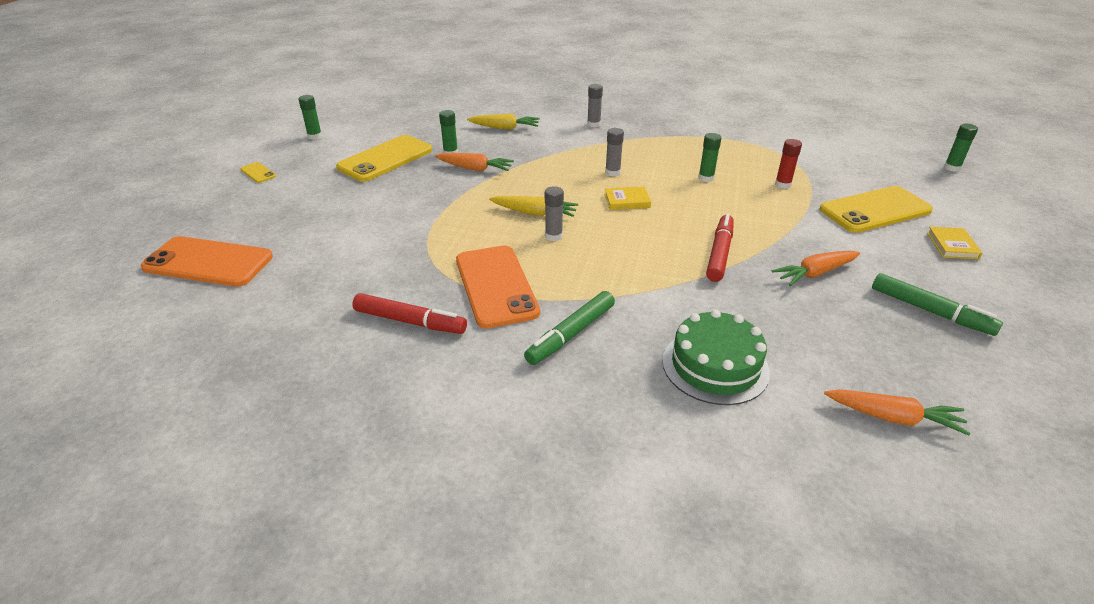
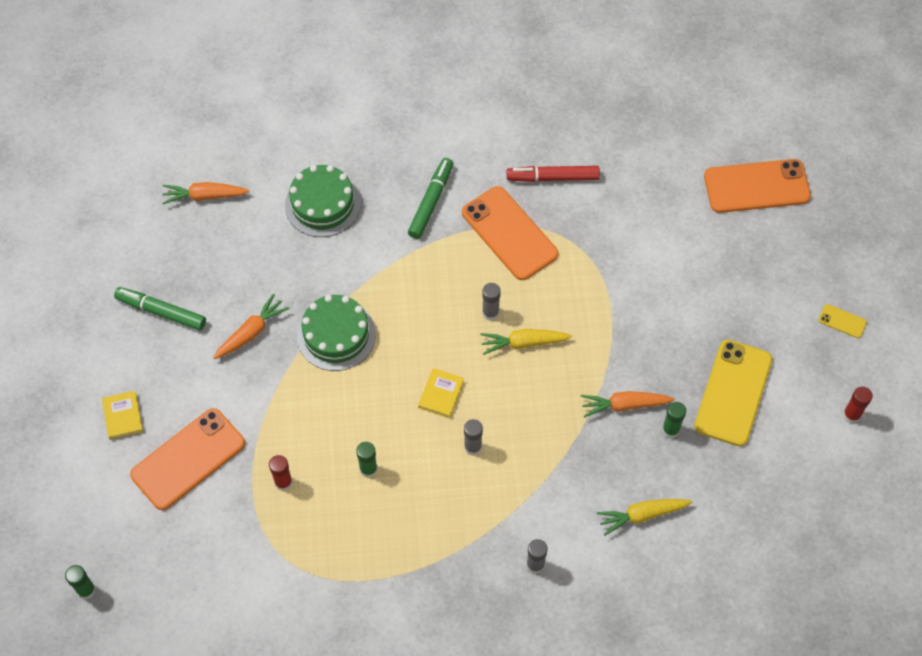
camera: 160 degrees right, 25 degrees up
(315, 136) = (851, 415): green glue stick -> red glue stick
(627, 201) = (441, 394): yellow book -> yellow book turned 45 degrees counterclockwise
(719, 253) = (336, 335): red marker -> green cake
(875, 210) = (188, 459): yellow phone -> orange phone

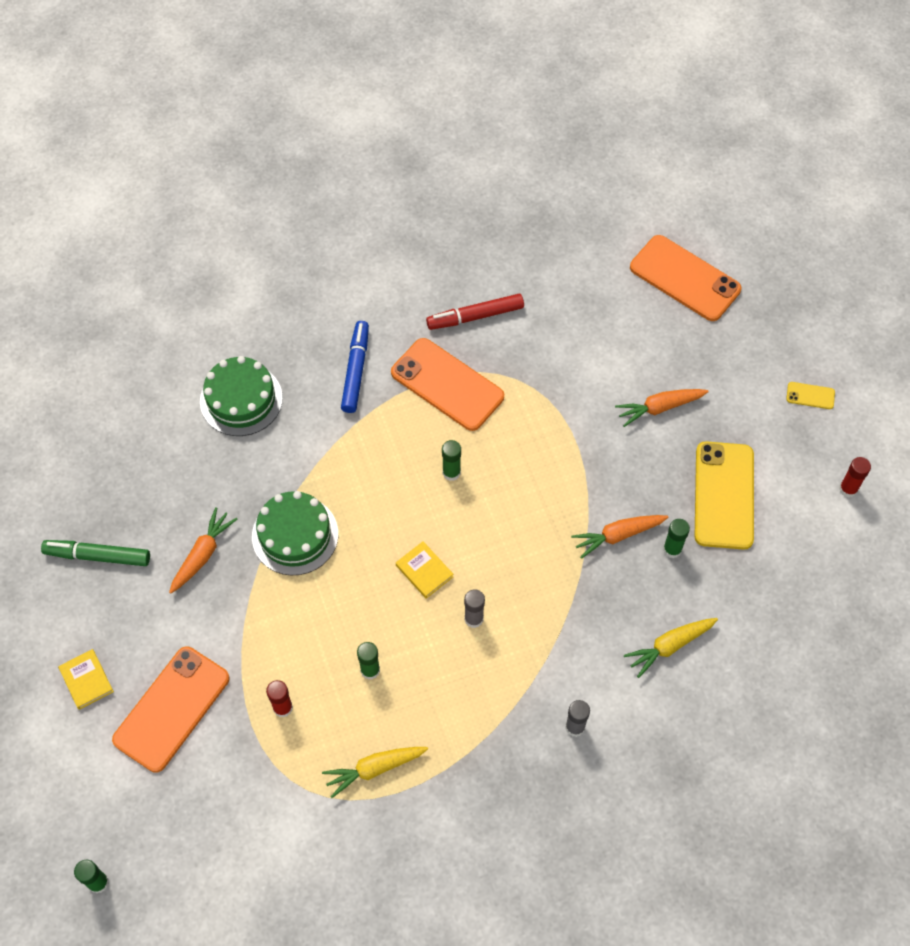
camera: 15 degrees left, 0 degrees up
(204, 196) = (111, 420): orange carrot -> orange carrot (659, 408)
(431, 202) = (355, 370): green marker -> blue marker
(441, 394) = (424, 571): yellow book -> yellow book turned 45 degrees counterclockwise
(490, 313) = (451, 472): grey glue stick -> green glue stick
(523, 343) = (495, 496): yellow carrot -> yellow carrot (374, 769)
(756, 186) = (684, 278): orange phone -> orange phone turned 60 degrees clockwise

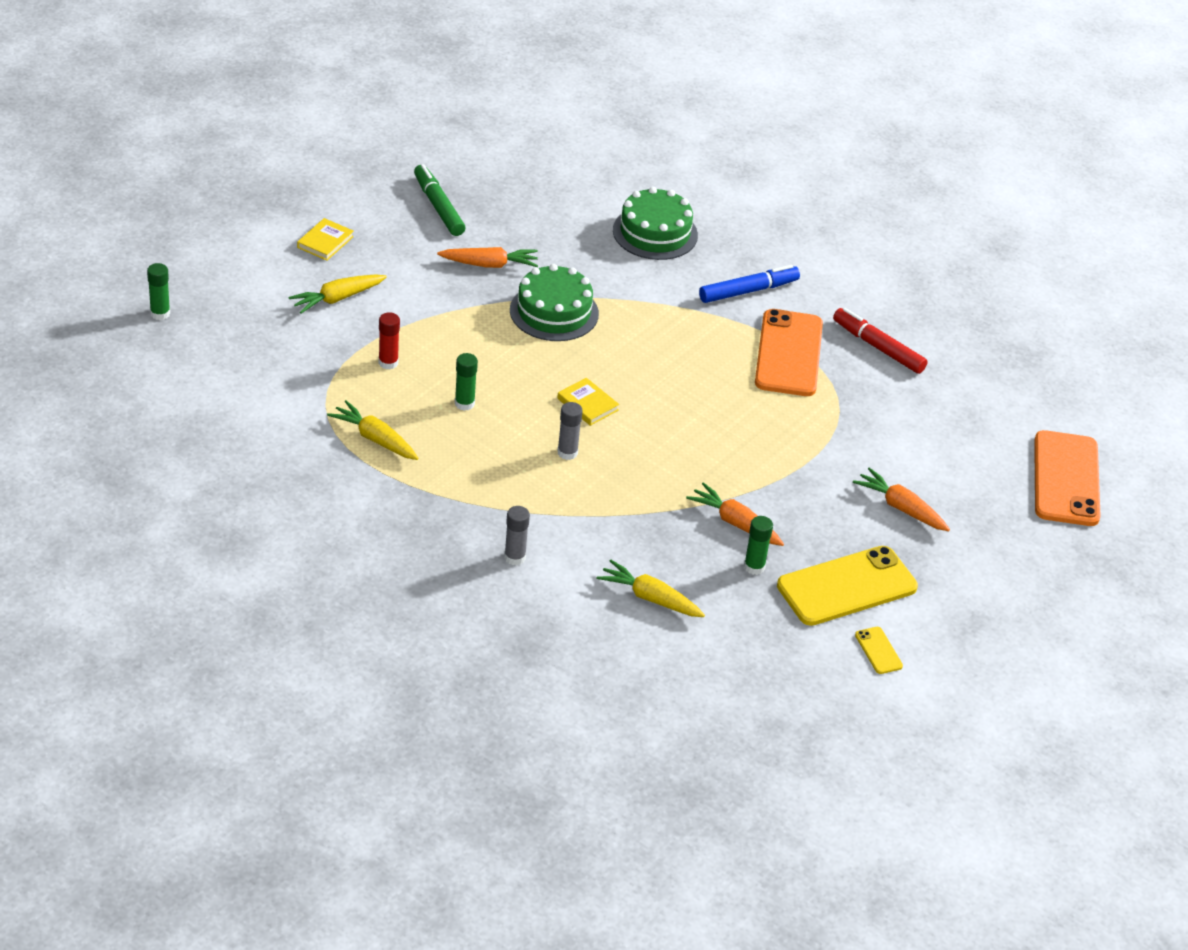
camera: 55 degrees right, 20 degrees down
(172, 709) = (337, 299): orange phone -> yellow carrot
(424, 571) = (587, 404): yellow book -> yellow book turned 60 degrees counterclockwise
(451, 472) = (701, 388): green glue stick -> none
(810, 395) = (1022, 618): yellow phone -> yellow phone (878, 650)
(848, 489) = (940, 682): red glue stick -> none

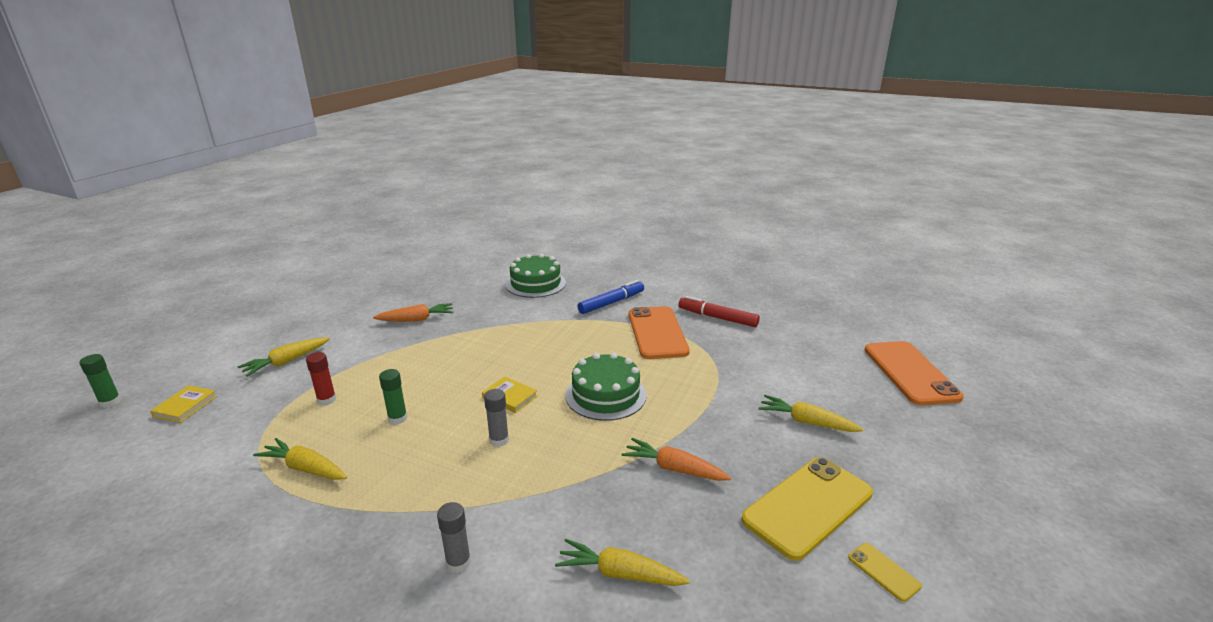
camera: 10 degrees left, 15 degrees down
(325, 242) = (283, 328): yellow book -> yellow book (185, 406)
(438, 207) = (376, 294): green marker -> none
(554, 312) = (470, 339): green cake -> green cake (605, 395)
(754, 567) = (711, 508): green glue stick -> none
(901, 508) = (806, 422): orange carrot -> yellow carrot

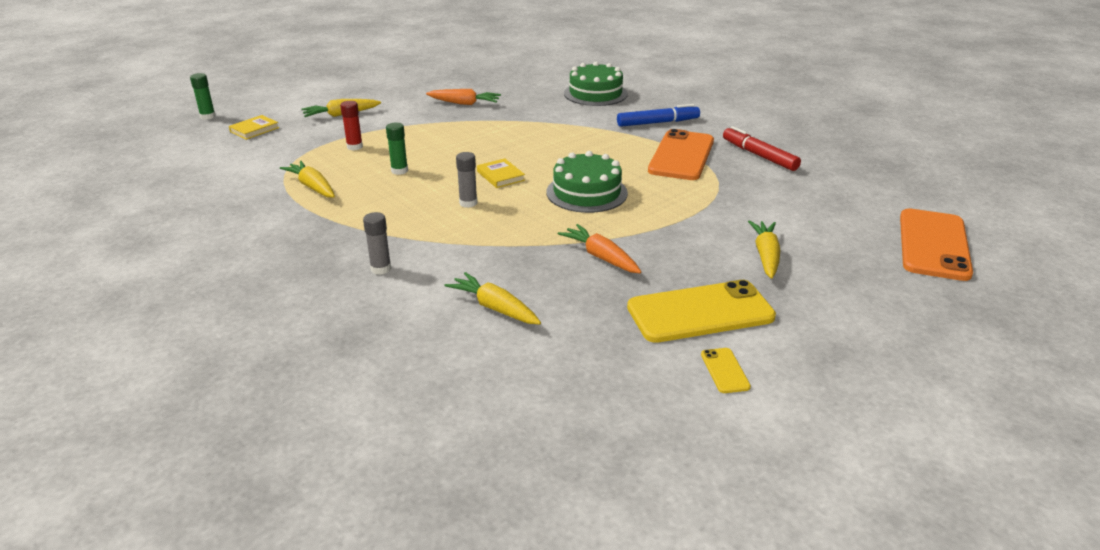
camera: 25 degrees right, 5 degrees up
(806, 422) = (766, 256): yellow carrot -> yellow carrot turned 45 degrees clockwise

